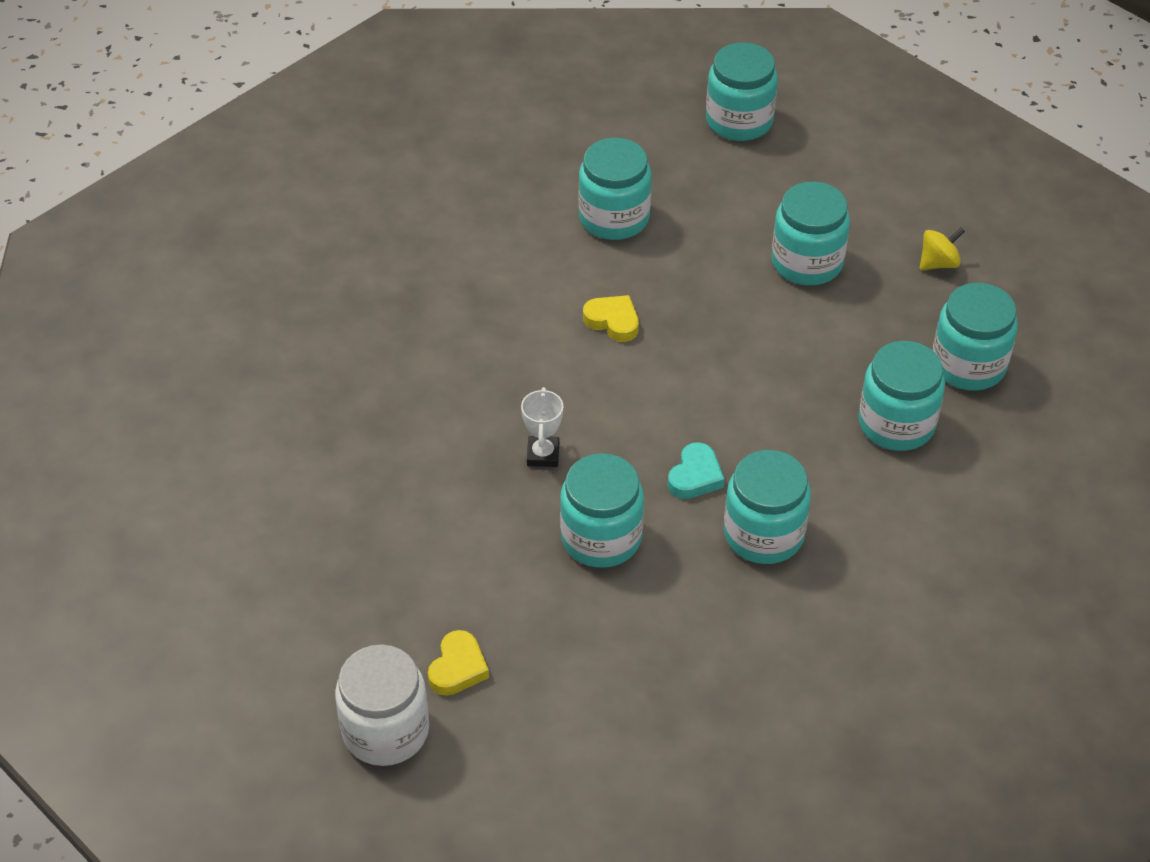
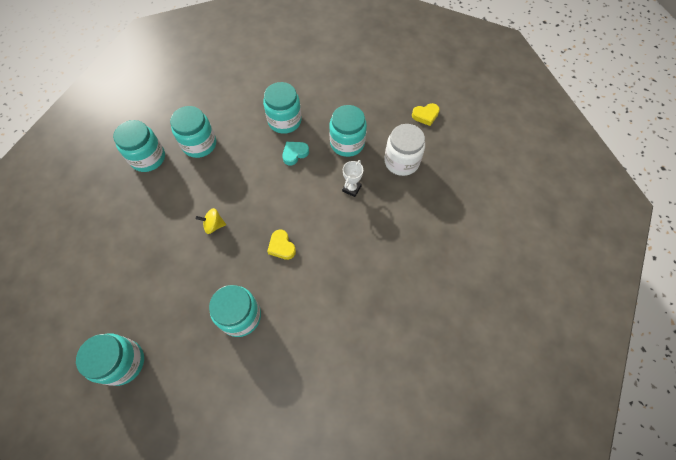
camera: 155 degrees left, 15 degrees up
(385, 730) = (460, 104): white jar -> white jar (401, 161)
(458, 668) = (425, 115): yellow heart -> yellow heart turned 150 degrees counterclockwise
(807, 262) = (168, 241): turquoise jar -> none
(938, 263) = (111, 214): yellow spinning top -> yellow spinning top (214, 225)

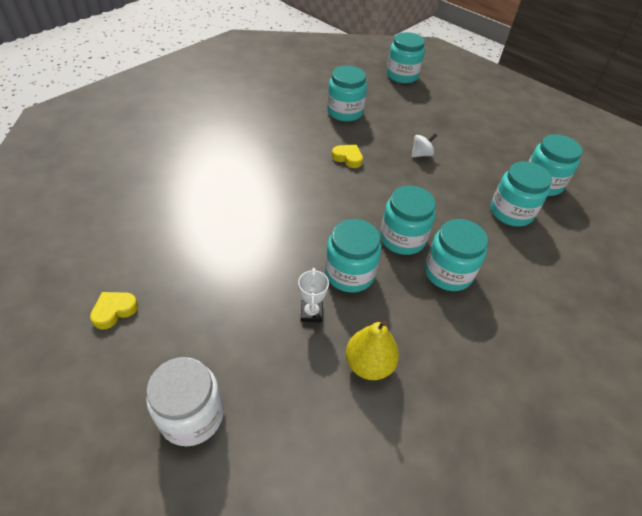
camera: 150 degrees right, 15 degrees down
(214, 225) = (421, 154): yellow spinning top -> white spinning top
(295, 154) = (402, 238): turquoise heart -> turquoise jar
(351, 188) = (312, 225): white trophy -> white trophy (311, 313)
(367, 93) = (369, 364): none -> yellow pear
(401, 161) = (266, 276): white jar -> white jar (192, 415)
(425, 115) = (258, 360): yellow heart -> yellow heart (114, 311)

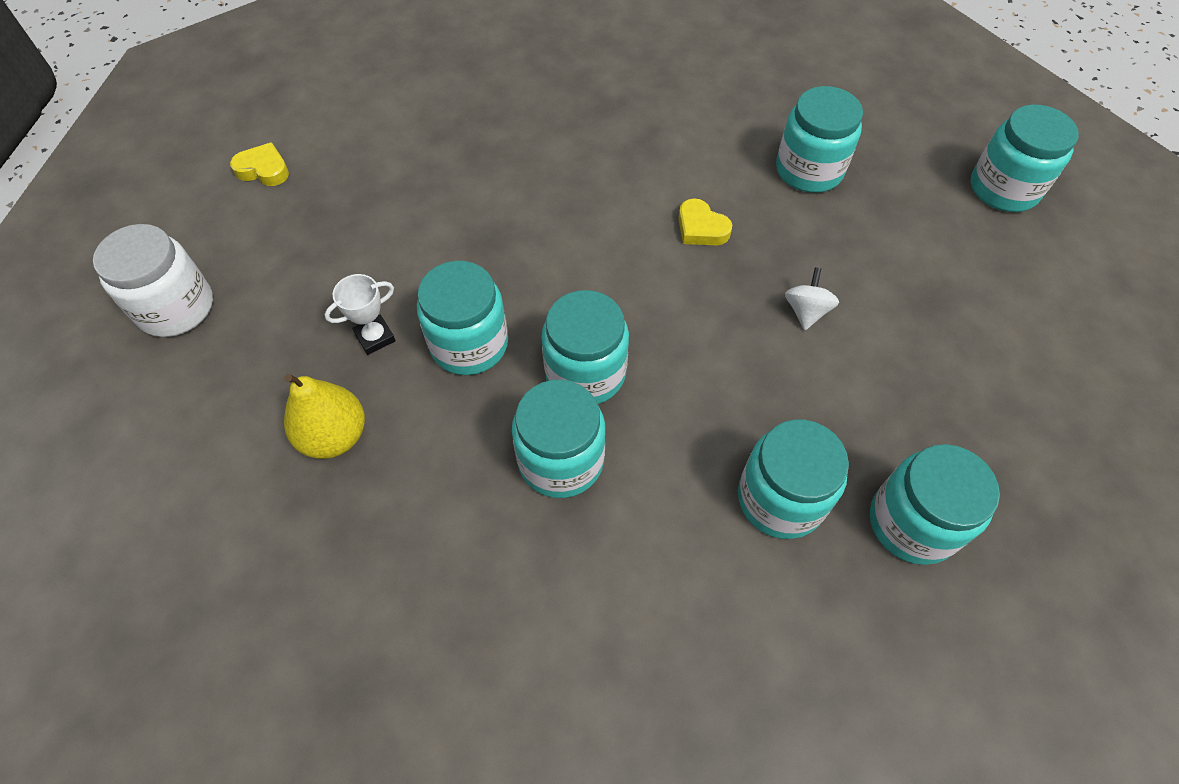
camera: 60 degrees right, 10 degrees up
(348, 158) = (701, 228): yellow heart -> yellow heart turned 135 degrees clockwise
(421, 154) = (806, 311): white spinning top -> white spinning top turned 105 degrees counterclockwise

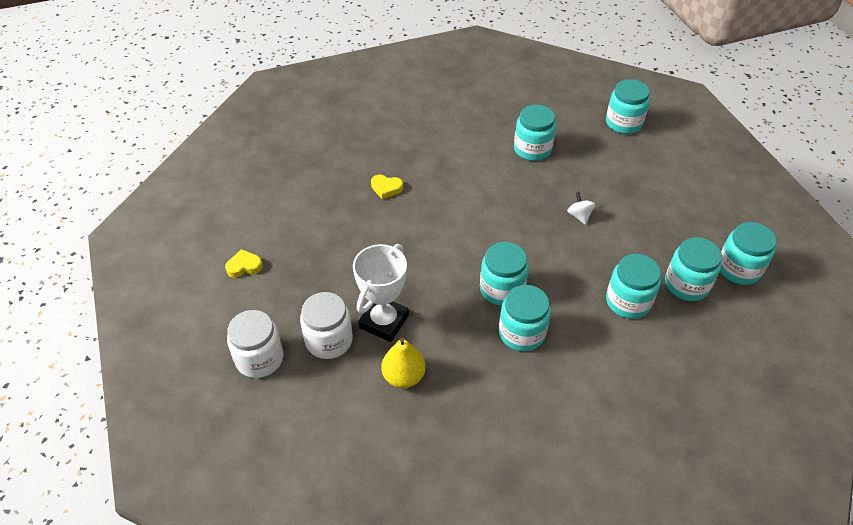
camera: 30 degrees left, 10 degrees down
(281, 327) = (329, 340): none -> white jar
(375, 337) = (384, 322): white trophy -> white trophy, size x2.01
(469, 344) = (435, 302): turquoise jar -> turquoise jar (738, 269)
(701, 228) = (503, 198): yellow heart -> yellow heart (386, 188)

